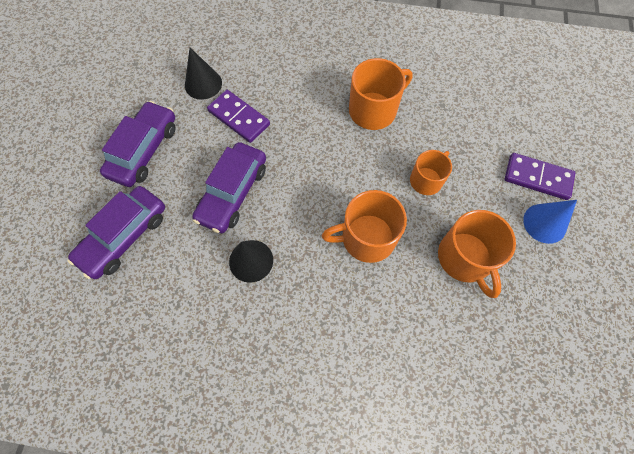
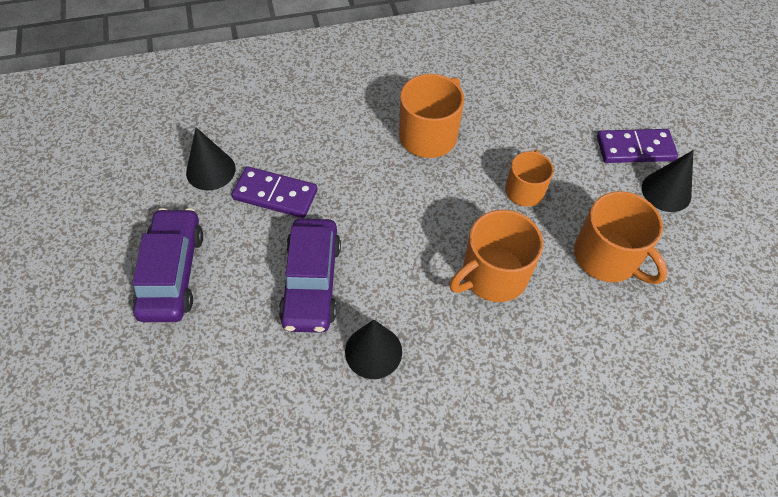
camera: 25 degrees left, 10 degrees down
(124, 236) = (197, 385): purple car -> none
(544, 223) = (666, 191): blue cone -> black cone

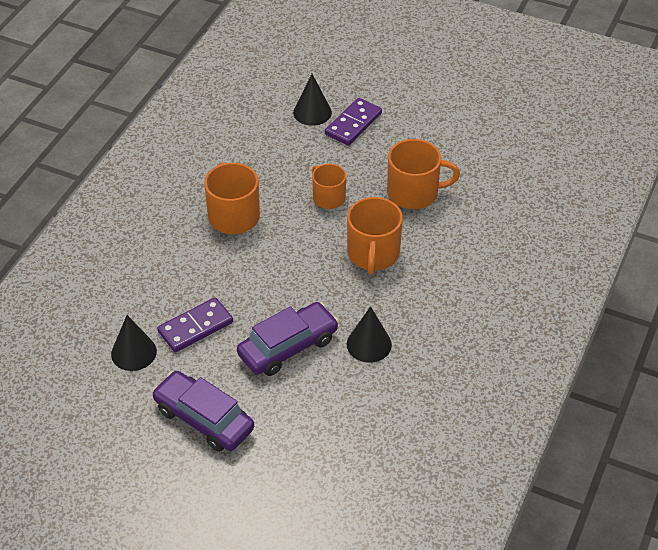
camera: 50 degrees left, 10 degrees down
(311, 282) = (288, 347): purple car -> purple car turned 75 degrees counterclockwise
(666, 191) = (398, 133): black cone -> black cone (312, 112)

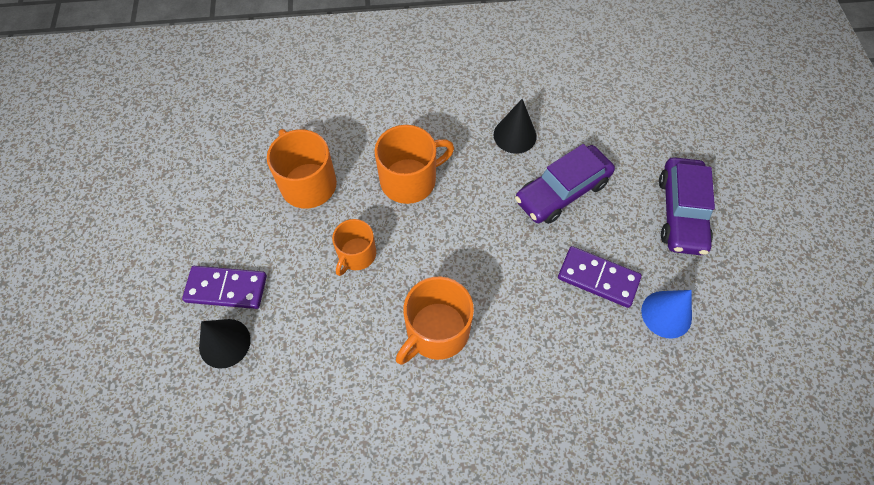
camera: 120 degrees left, 15 degrees up
(133, 352) = (666, 314): black cone -> blue cone
(288, 347) = (562, 191): purple car -> purple car turned 60 degrees counterclockwise

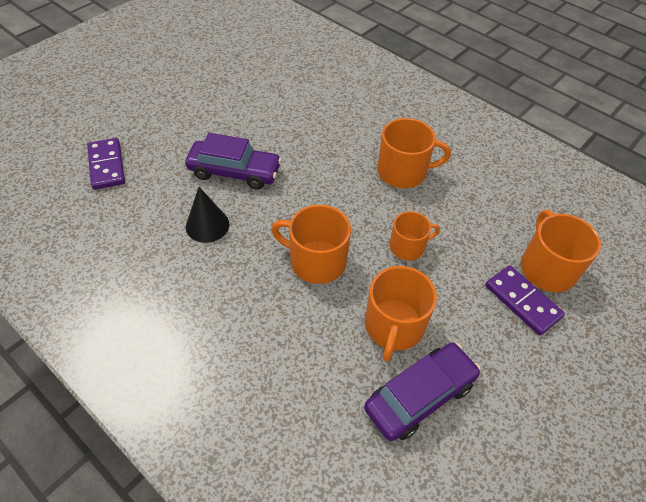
camera: 135 degrees left, 10 degrees down
(224, 343) = (547, 268): black cone -> orange mug
(598, 278) = (284, 124): purple domino -> purple domino (106, 165)
(666, 314) = (276, 90): blue cone -> none
(681, 213) = (194, 112): purple car -> purple car (420, 396)

